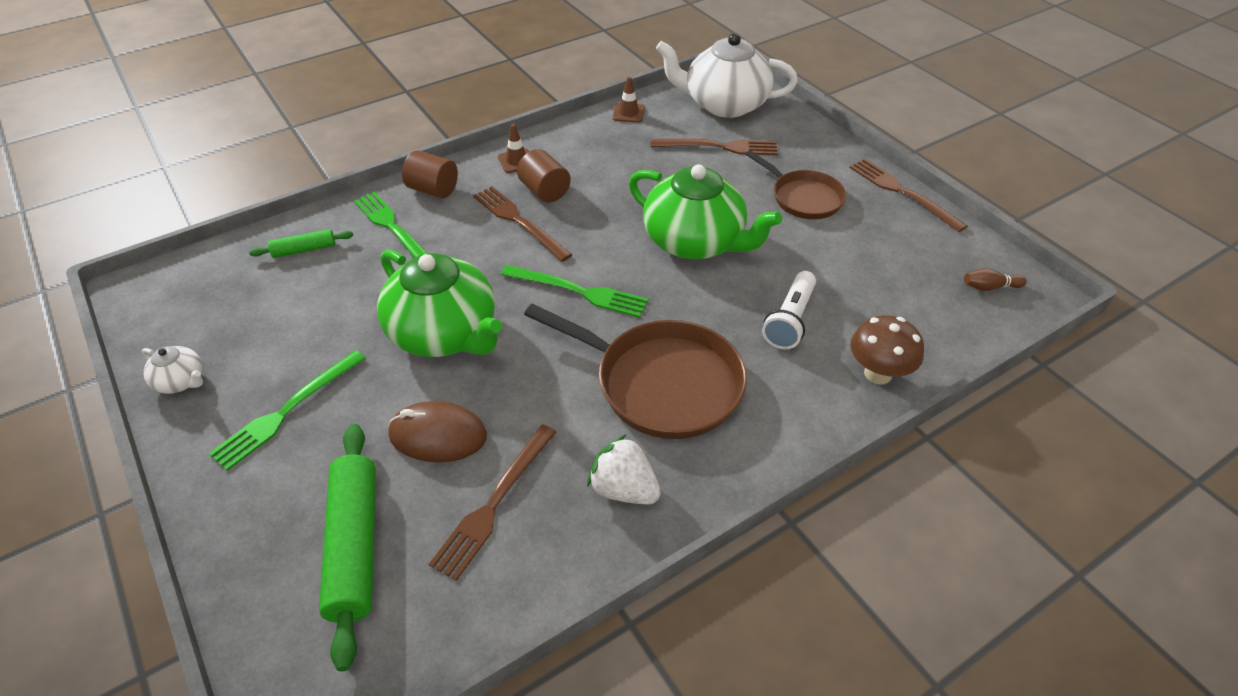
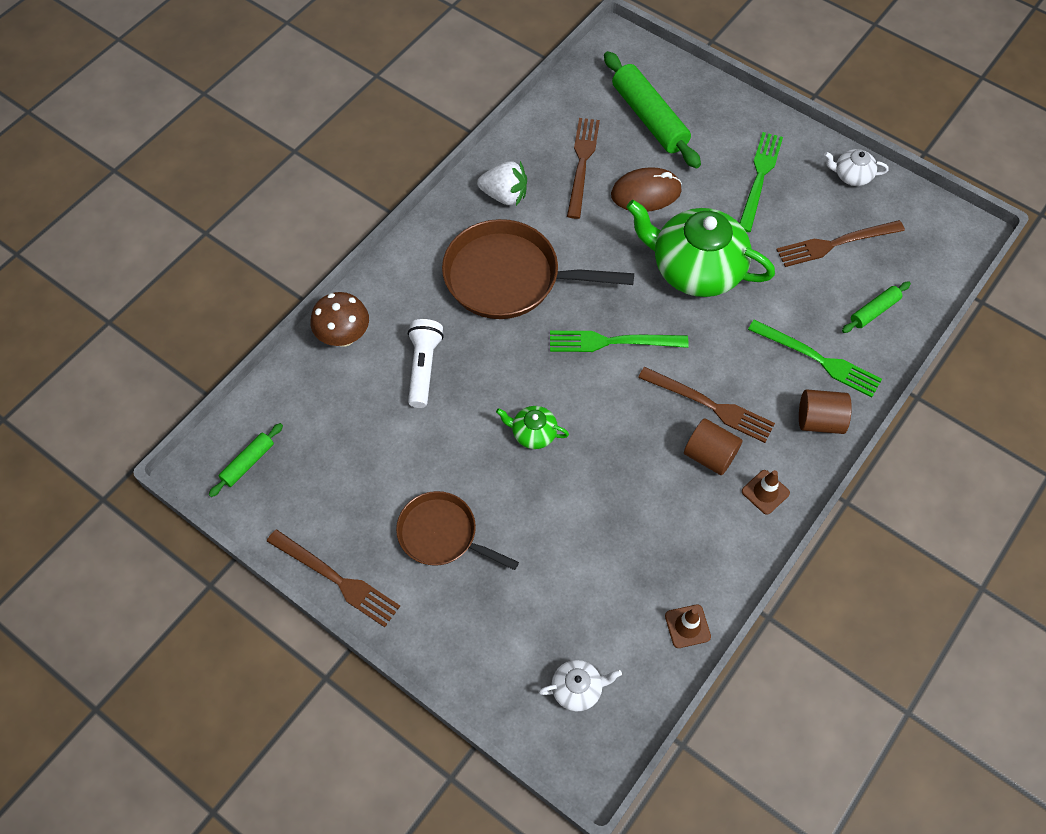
camera: 160 degrees right, 15 degrees up
(695, 242) = (533, 433): green teapot -> green teapot, size x0.44
(719, 147) = (556, 594): brown fork -> brown fork (835, 243)
(724, 104) = (577, 689): white teapot -> white teapot, size x0.44
(989, 287) = (248, 463): brown bowling pin -> green rolling pin

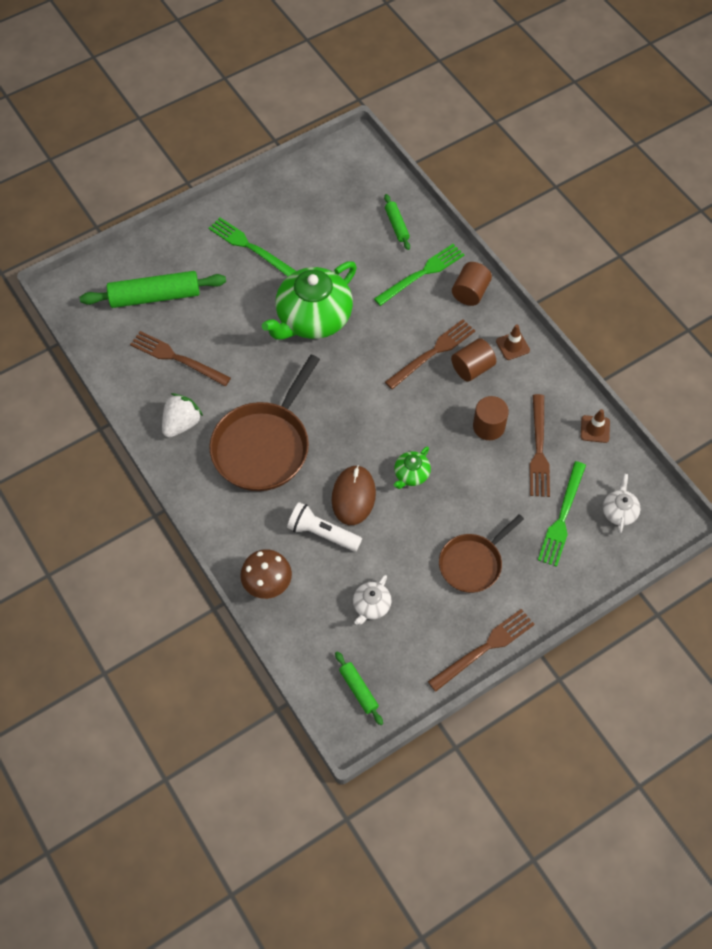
camera: 70 degrees left, 0 degrees up
(612, 342) = (353, 395): green fork -> green fork (562, 517)
(635, 498) = (488, 426): none -> brown cylinder
(646, 193) = (227, 325): brown mouse -> brown mouse (353, 496)
(835, 243) = (330, 224): brown fork -> brown fork (538, 449)
(851, 175) = (275, 190): white teapot -> white teapot (371, 606)

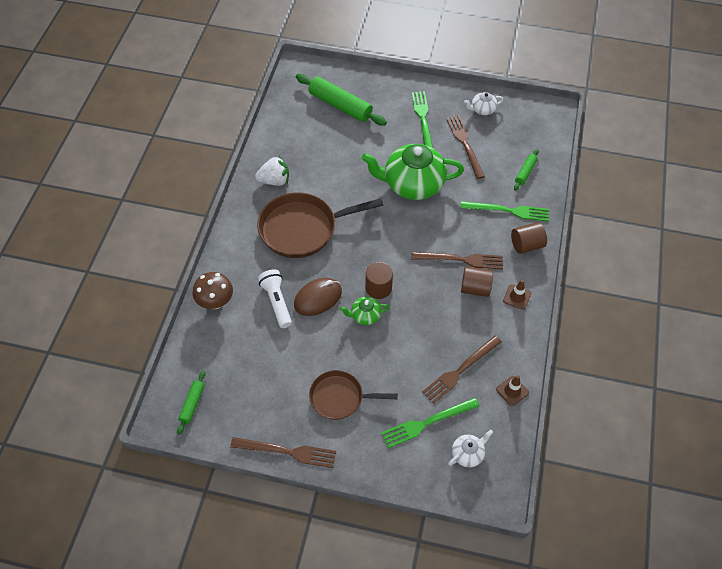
camera: 45 degrees right, 5 degrees down
(177, 358) = (313, 146): brown fork -> brown fork (465, 144)
(371, 606) = (254, 366): white teapot -> white teapot (482, 110)
(488, 426) = (444, 330): brown cylinder -> brown cylinder (378, 288)

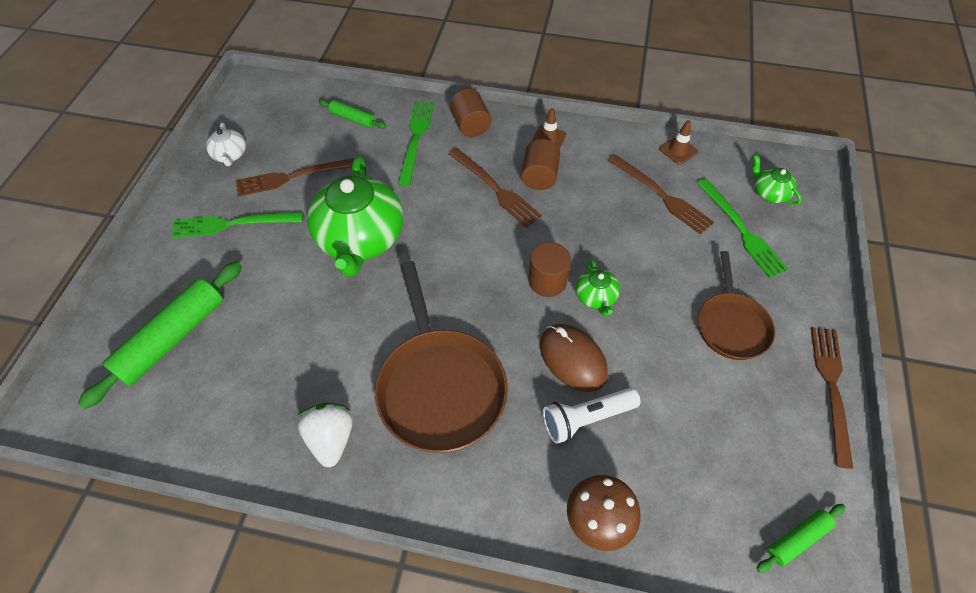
camera: 90 degrees left, 0 degrees up
(192, 404) = (797, 539): green rolling pin -> green rolling pin turned 45 degrees counterclockwise
(461, 260) = (495, 189): brown fork -> brown fork turned 135 degrees clockwise
(468, 454) = (769, 193): white teapot -> green teapot

